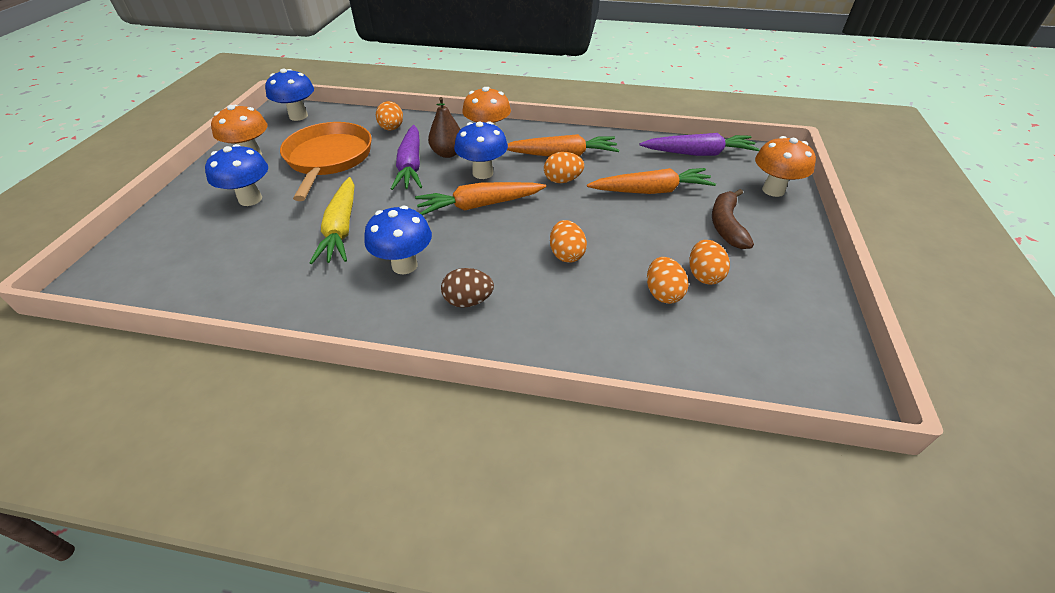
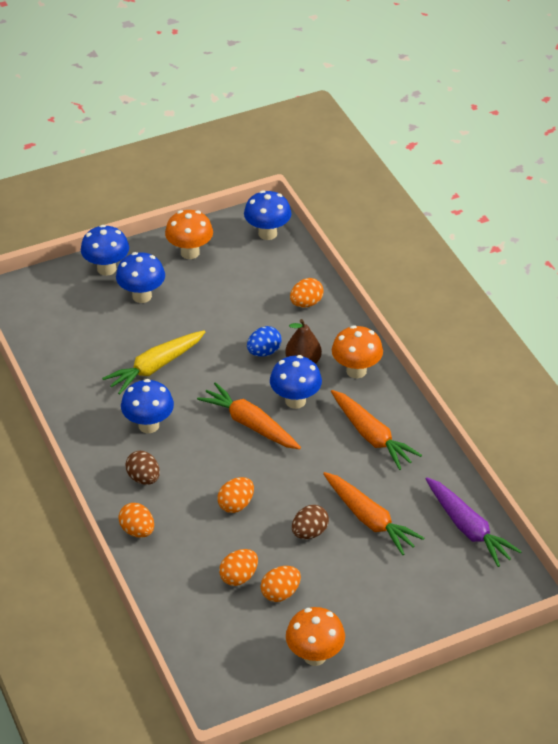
camera: 55 degrees right, 0 degrees up
(185, 204) = (106, 269): none -> blue mushroom
(328, 159) = (227, 298): orange pan -> none
(411, 166) = (264, 352): purple carrot -> blue egg
(562, 180) = (332, 455): orange egg -> orange egg (137, 530)
(640, 227) = (309, 532): none -> brown egg
(726, 225) = (361, 586): brown banana -> none
(773, 190) = (449, 602): orange mushroom -> orange mushroom (314, 656)

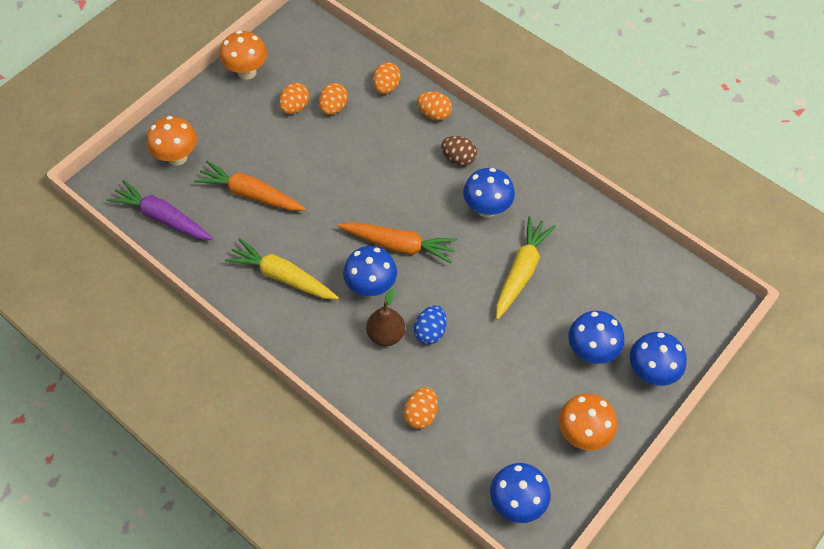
camera: 155 degrees right, 15 degrees up
(236, 504) = (368, 165): orange egg -> orange egg (386, 87)
(309, 532) = (296, 164): brown egg -> none
(356, 371) = (329, 346): orange mushroom -> orange mushroom (177, 157)
(371, 436) = (282, 277): orange carrot -> yellow carrot

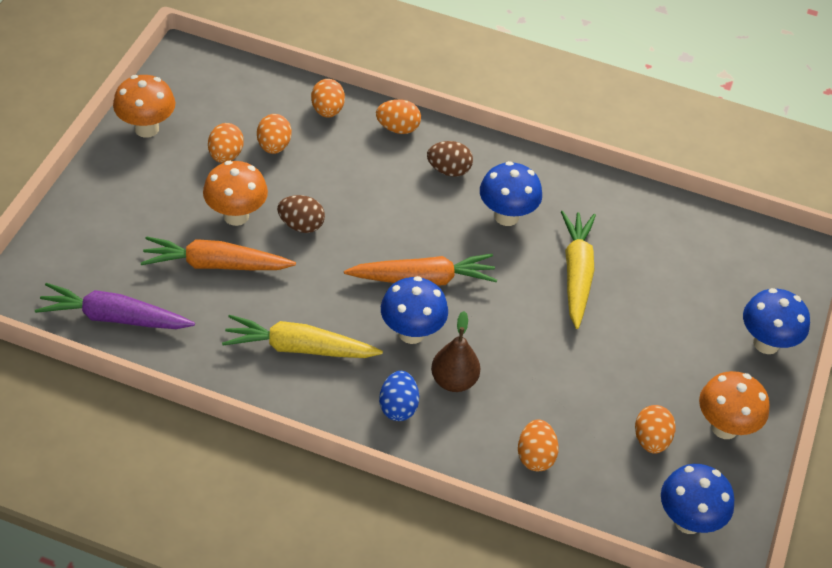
camera: 25 degrees left, 10 degrees down
(177, 157) = (101, 244): orange mushroom -> orange mushroom (236, 216)
(326, 178) = (301, 225): none -> brown egg
(430, 331) = (504, 364): blue egg -> blue egg (398, 407)
(518, 427) = (651, 440): none -> orange egg
(591, 351) = (692, 338): blue mushroom -> none

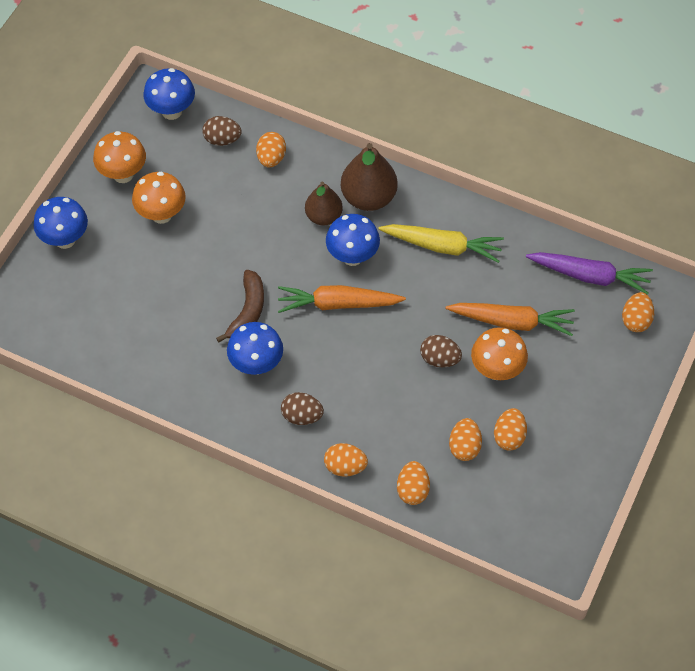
camera: 170 degrees left, 10 degrees up
(146, 128) = (585, 470): orange mushroom -> orange mushroom (161, 214)
(398, 407) = (368, 197): blue egg -> brown pear
(527, 269) = (247, 311): none -> brown banana
(576, 274) = (206, 306): yellow carrot -> none
(607, 481) = (222, 139): none -> brown egg
(651, 440) = (182, 167): orange egg -> orange egg (636, 320)

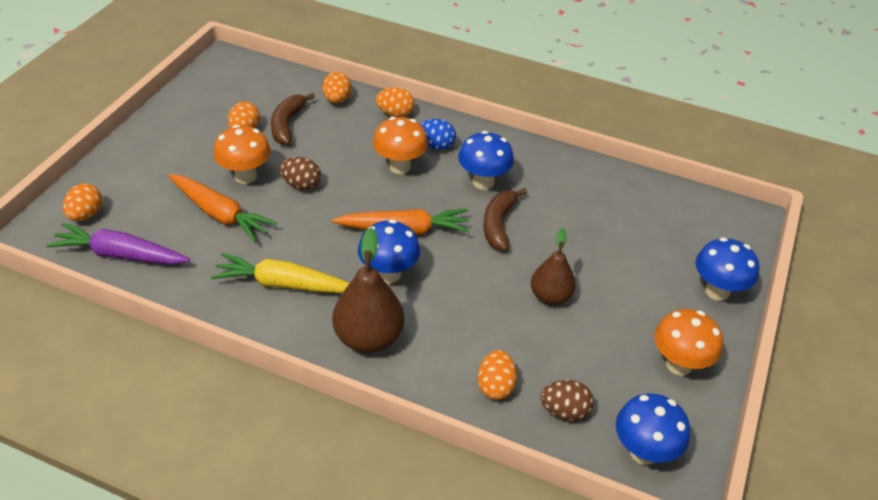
camera: 175 degrees right, 15 degrees down
(161, 214) = (616, 318): orange mushroom -> orange mushroom (400, 166)
(302, 416) = (435, 146): brown egg -> blue egg
(323, 216) = (423, 316): brown pear -> brown pear (550, 296)
(464, 447) = (287, 124): orange egg -> brown banana
(512, 322) = (220, 214): orange carrot -> orange carrot turned 150 degrees counterclockwise

